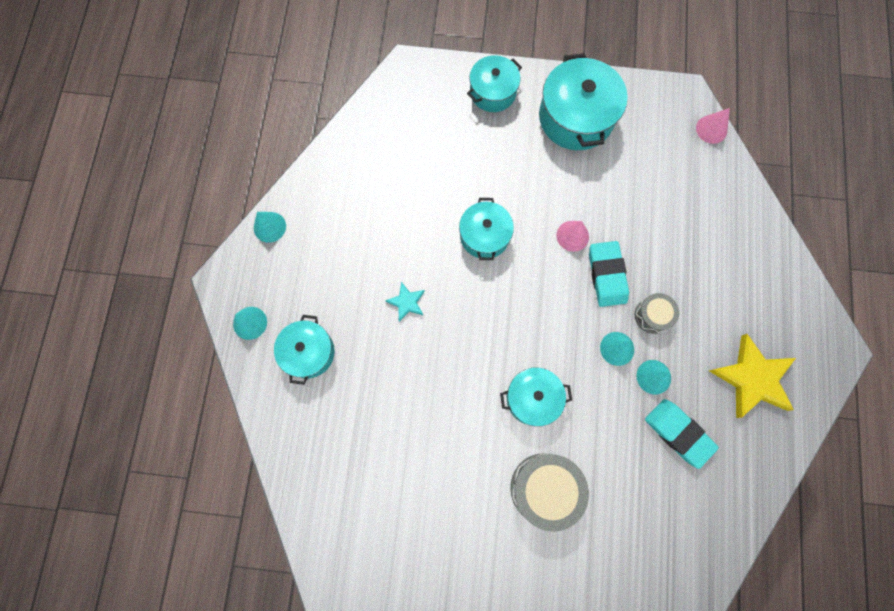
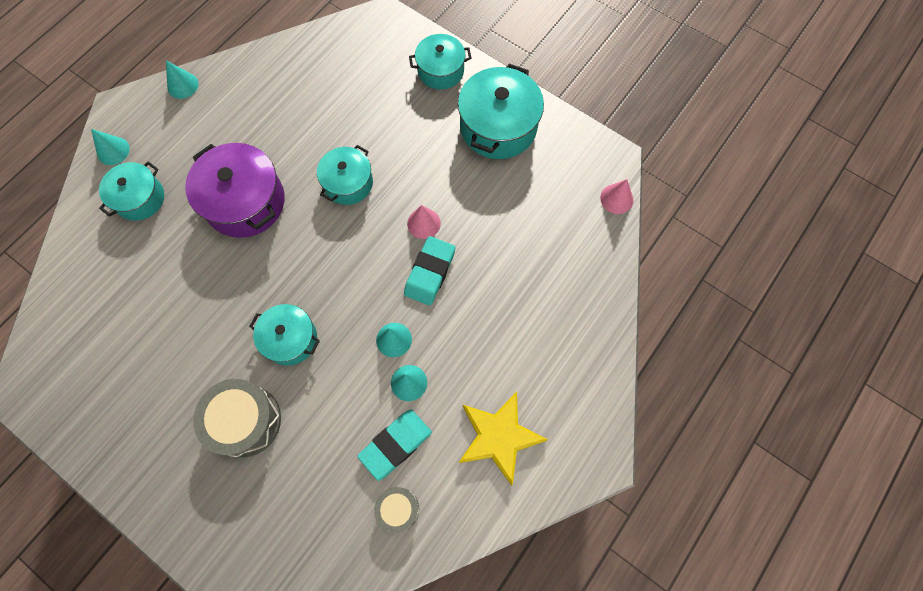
camera: 30 degrees right, 5 degrees down
(407, 302) = (245, 202): turquoise star -> purple pot
(652, 315) = (446, 329): grey drum -> grey drum (398, 509)
(678, 433) = (395, 444): turquoise eraser -> turquoise eraser turned 60 degrees clockwise

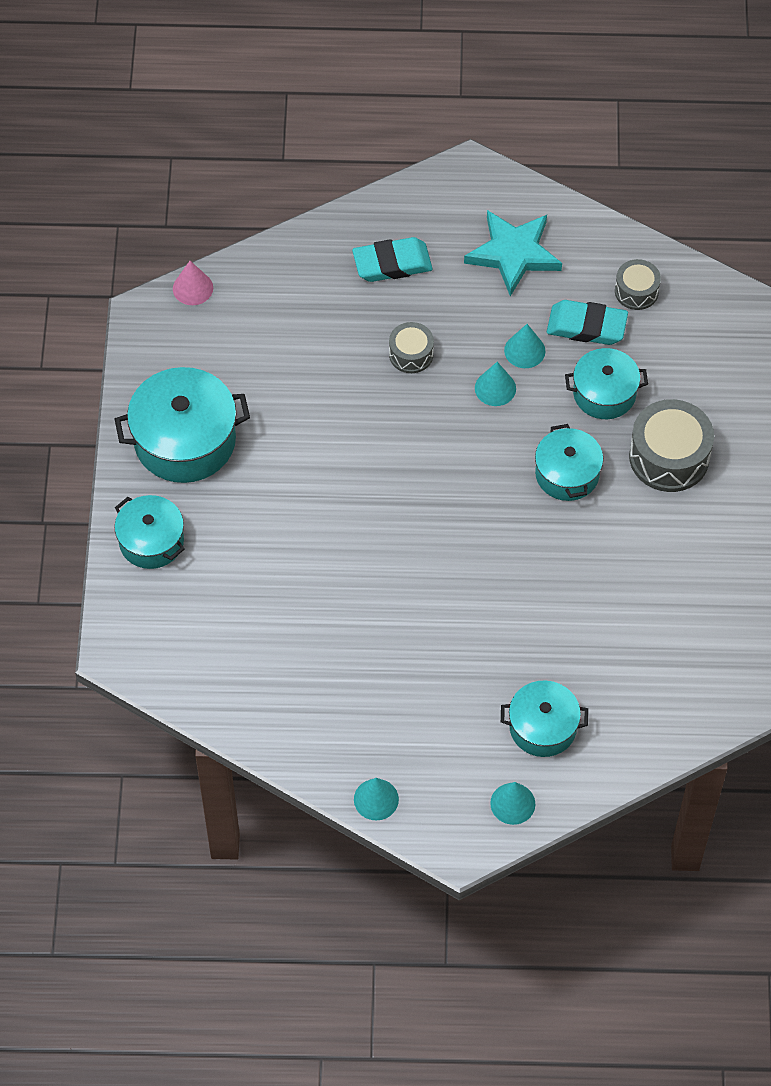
camera: 125 degrees left, 10 degrees down
(245, 202) = (464, 620): purple pot -> none
(348, 183) = (364, 538): turquoise pot -> turquoise pot (604, 393)
(424, 223) = (355, 439): pink cone -> none
(430, 272) = (404, 400): turquoise eraser -> turquoise eraser (392, 263)
(463, 302) = (411, 354): none -> grey drum
(498, 437) = (513, 254): yellow star -> turquoise star

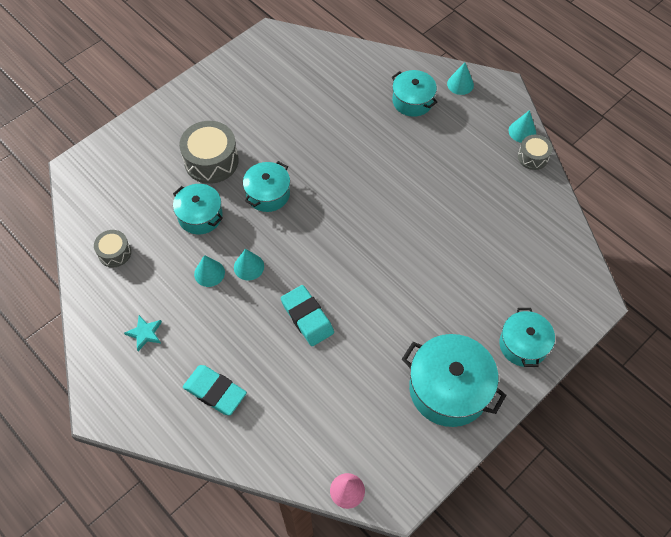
camera: 135 degrees left, 0 degrees up
(411, 354) = (269, 325): grey drum -> grey drum (533, 157)
(513, 254) = (145, 333): turquoise star -> turquoise star, size x0.50
(586, 326) = (163, 257): turquoise eraser -> turquoise eraser (307, 317)

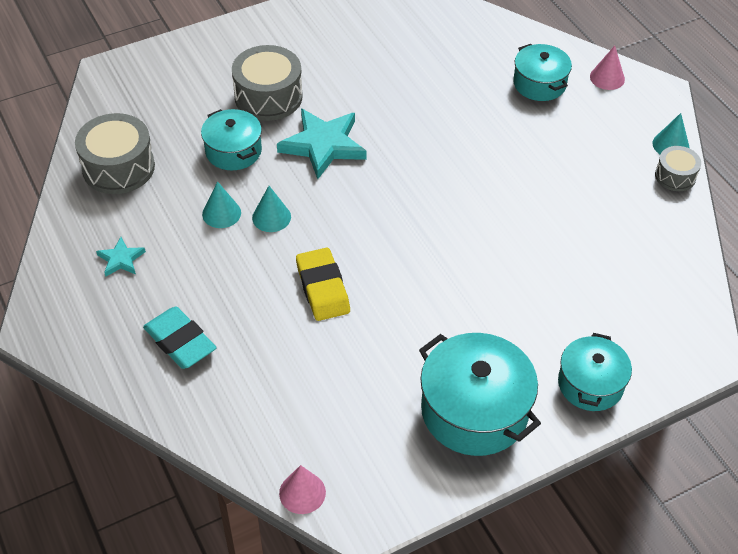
camera: 15 degrees right, 10 degrees down
(114, 253) = (118, 167): grey drum -> grey drum, size x1.76
(268, 194) = (323, 145): turquoise pot -> turquoise star
(307, 317) = (322, 288): turquoise eraser -> yellow eraser
(460, 84) = (607, 78): turquoise cone -> pink cone

